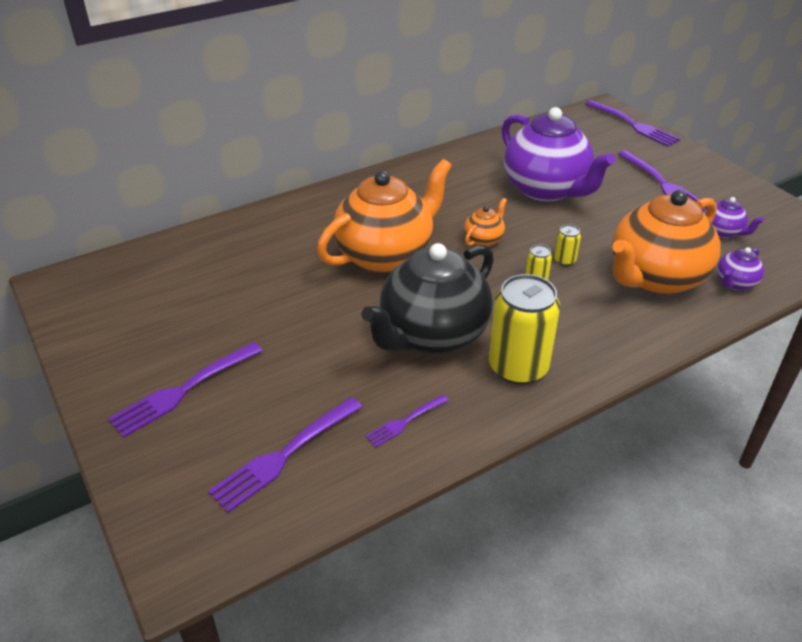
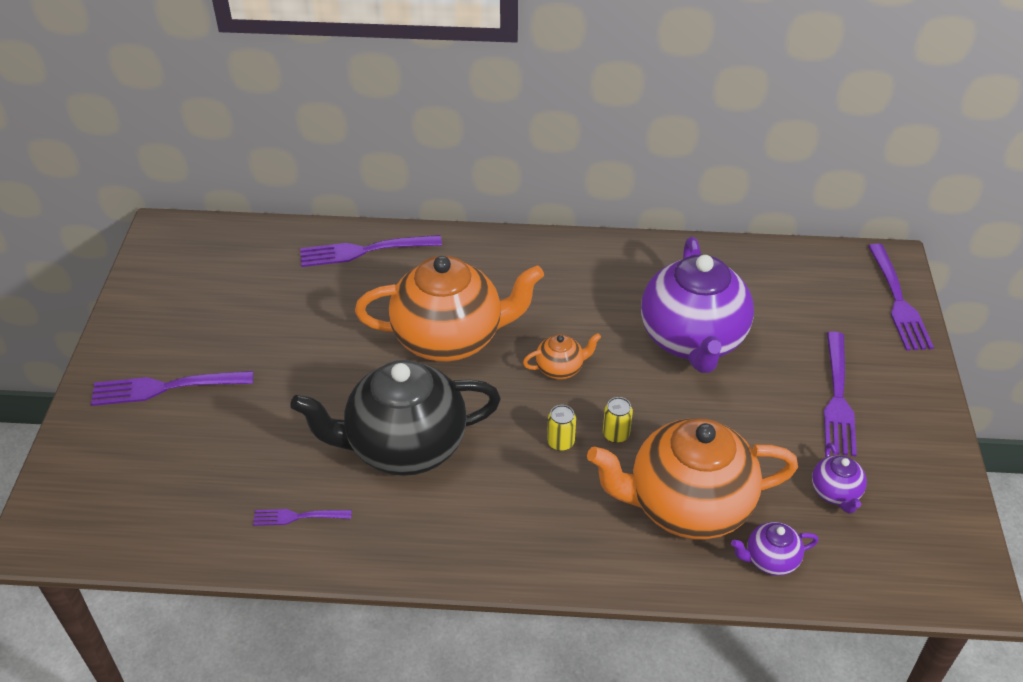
camera: 35 degrees right, 5 degrees up
(285, 454) = (183, 489): purple fork -> purple fork (365, 250)
(518, 367) = (444, 522): yellow can -> none

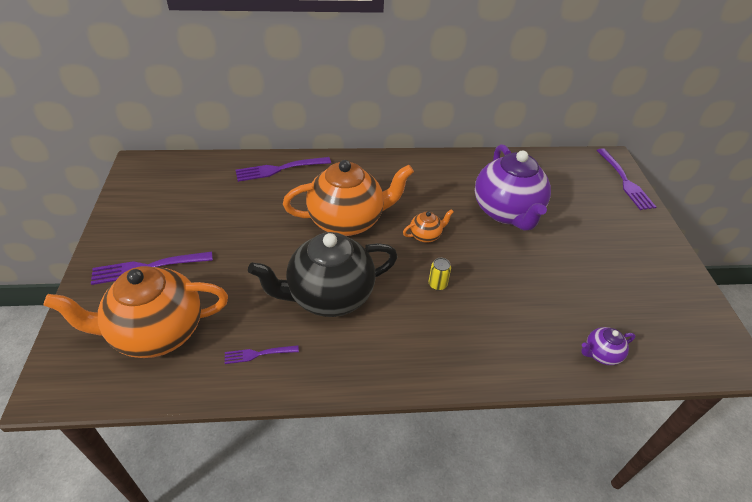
camera: 10 degrees left, 0 degrees up
(616, 434) = (473, 276): yellow can -> none
(687, 506) = (534, 321): orange teapot -> orange teapot (156, 332)
(835, 493) = (628, 304): purple teapot -> none
(837, 397) = (608, 241): purple fork -> none

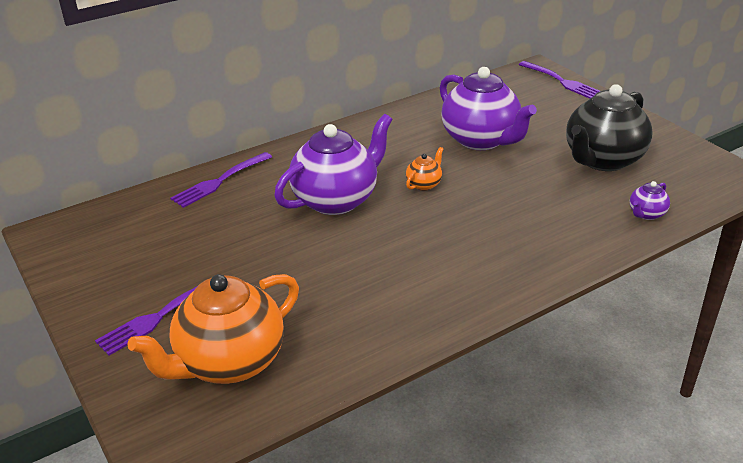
camera: 25 degrees left, 10 degrees down
(259, 354) = (353, 335): purple fork -> none
(329, 296) = (377, 265): black teapot -> black teapot (603, 160)
(347, 221) = (336, 200): orange teapot -> purple teapot
(437, 284) = (469, 217): yellow can -> none

